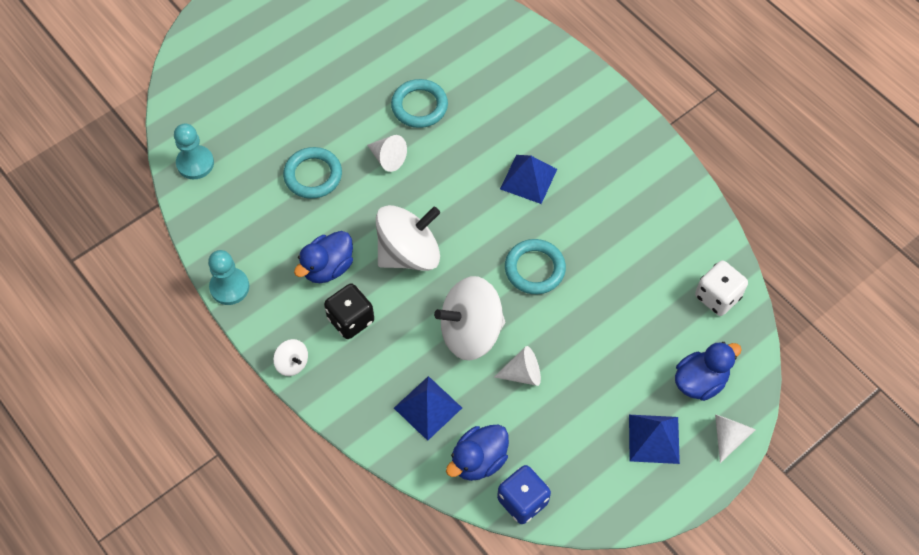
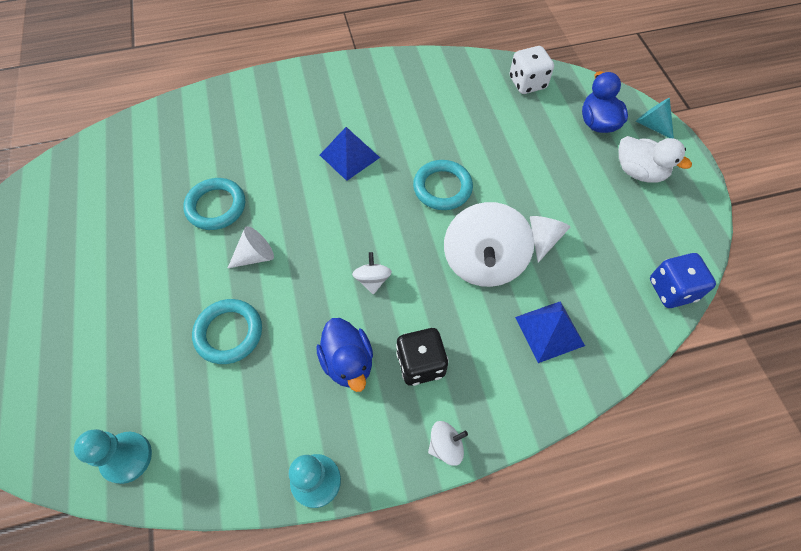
camera: 65 degrees left, 0 degrees up
(409, 253) = (372, 280): white spinning top -> white spinning top, size x0.45
(478, 460) = (620, 309): blue duck -> none
(654, 438) = (639, 172): blue pyramid -> white duck
(729, 436) = (652, 125): white cone -> turquoise cone

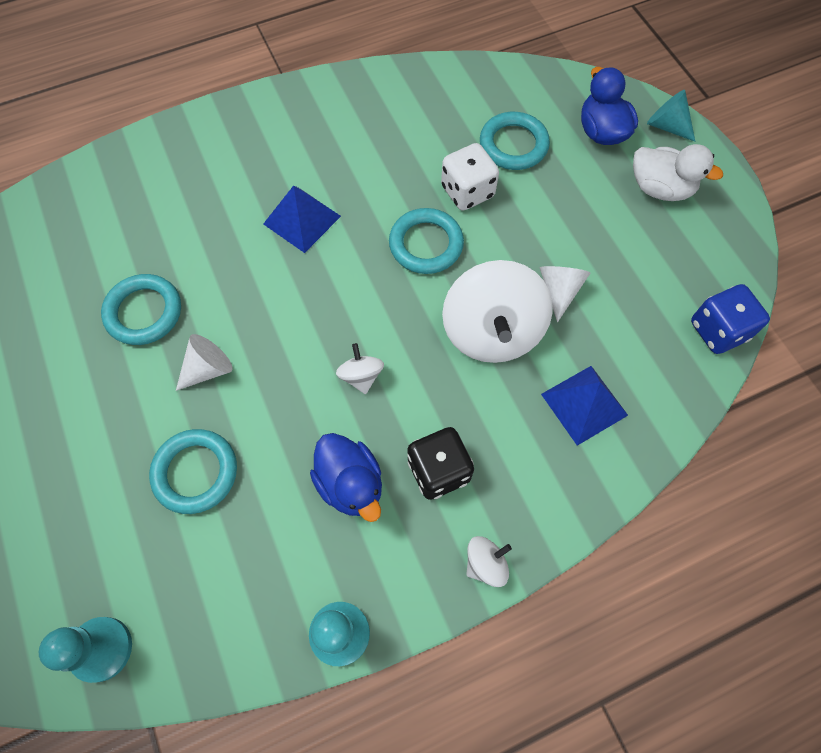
camera: 10 degrees left, 5 degrees up
(525, 123) = (513, 145): none -> turquoise ring
(527, 83) = (508, 91): white dice -> white dice (467, 192)

